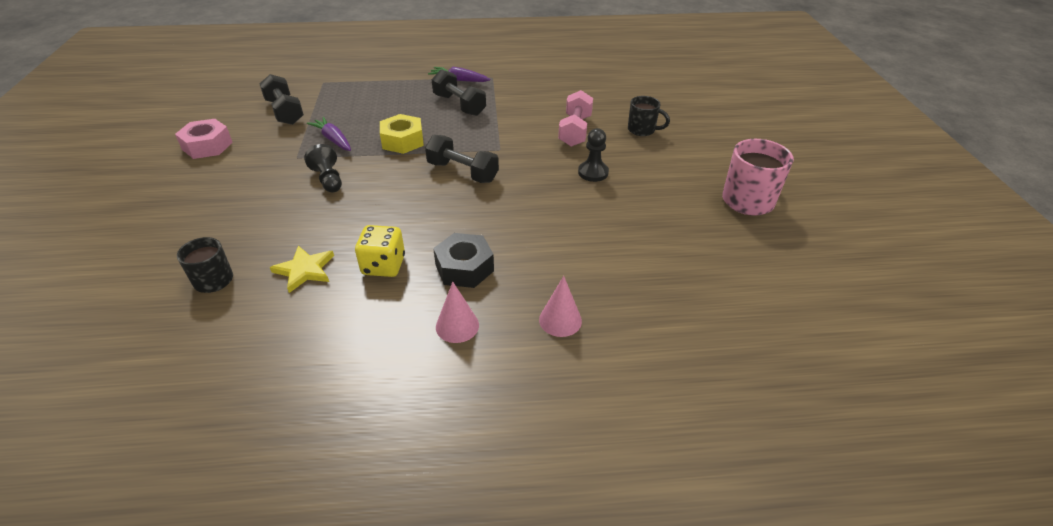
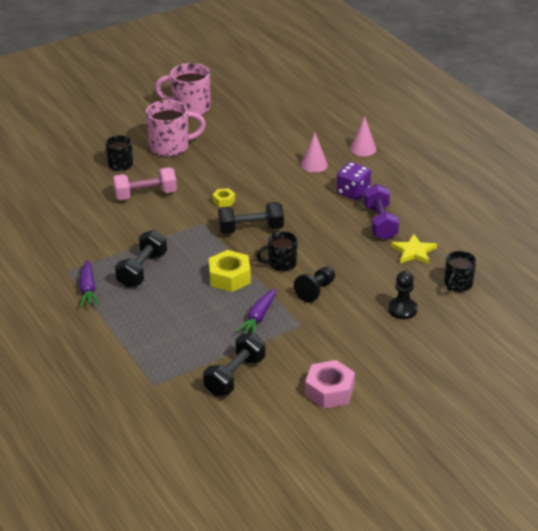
camera: 115 degrees left, 5 degrees down
(383, 265) = (380, 223): yellow dice -> purple dumbbell
(389, 173) = (281, 264): none -> black mug
(457, 326) = (399, 179): pink cone -> pink cone (314, 165)
(462, 172) = (251, 229): black dumbbell -> black dumbbell turned 75 degrees clockwise
(464, 268) = (353, 192): black nut -> purple dice
(527, 170) = (224, 201): none -> yellow nut
(593, 172) = (203, 172): black pawn -> black pawn (402, 309)
(660, 165) = (171, 147): none -> pink mug

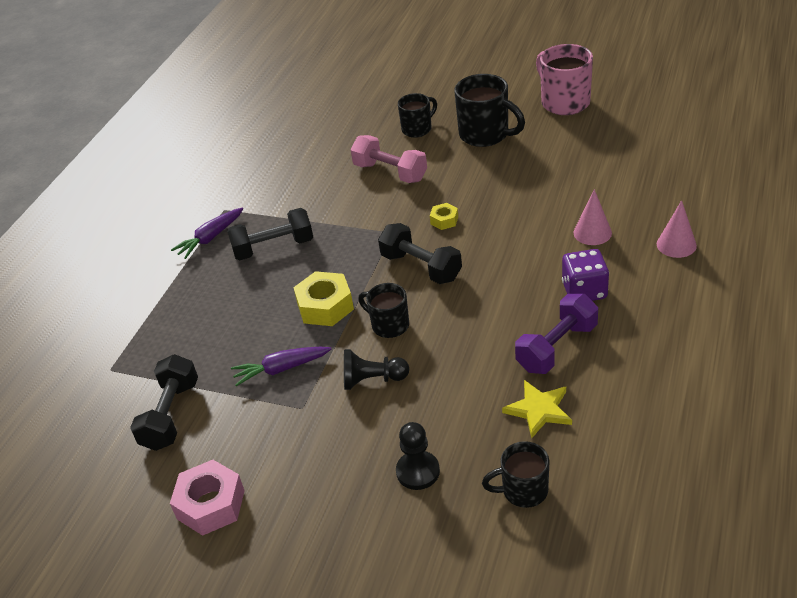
camera: 55 degrees right, 5 degrees up
(171, 147) = (485, 135): pink mug -> black mug
(235, 376) = (171, 415): black dumbbell -> black dumbbell turned 75 degrees counterclockwise

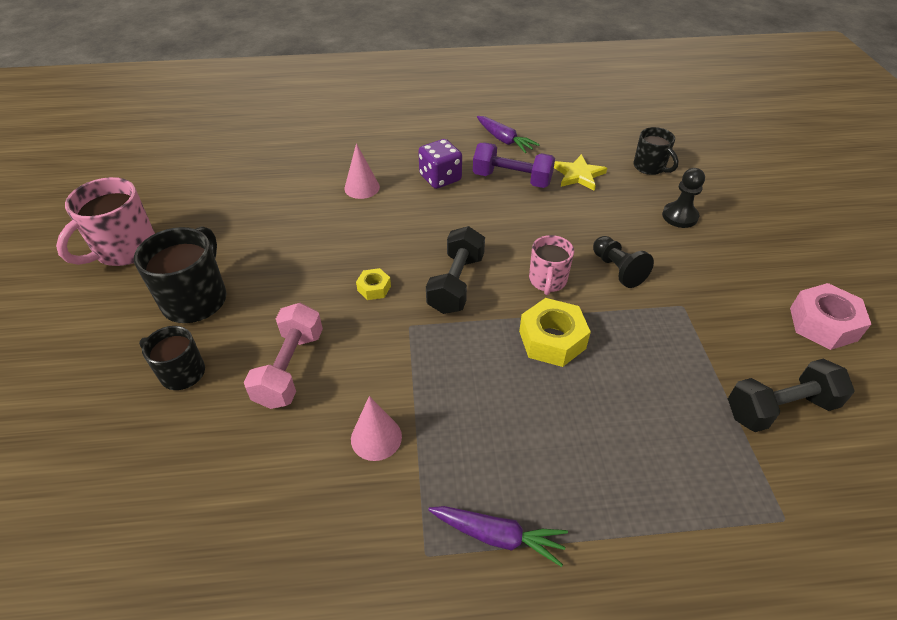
camera: 120 degrees left, 5 degrees up
(273, 247) = (483, 437): black dumbbell -> none
(281, 369) = (654, 340): purple carrot -> purple carrot (504, 140)
(389, 325) = (547, 281): black mug -> pink mug
(676, 244) = (363, 145): pink cone -> pink cone (376, 437)

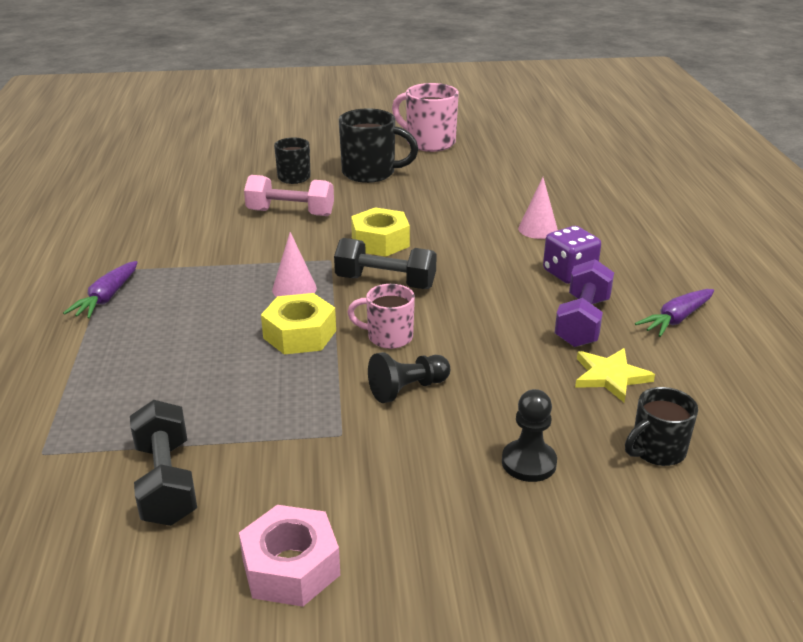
camera: 90 degrees right, 15 degrees down
(374, 288) = (380, 242): yellow nut -> yellow nut, size x1.88
(376, 437) = (213, 249): pink cone -> pink cone (294, 289)

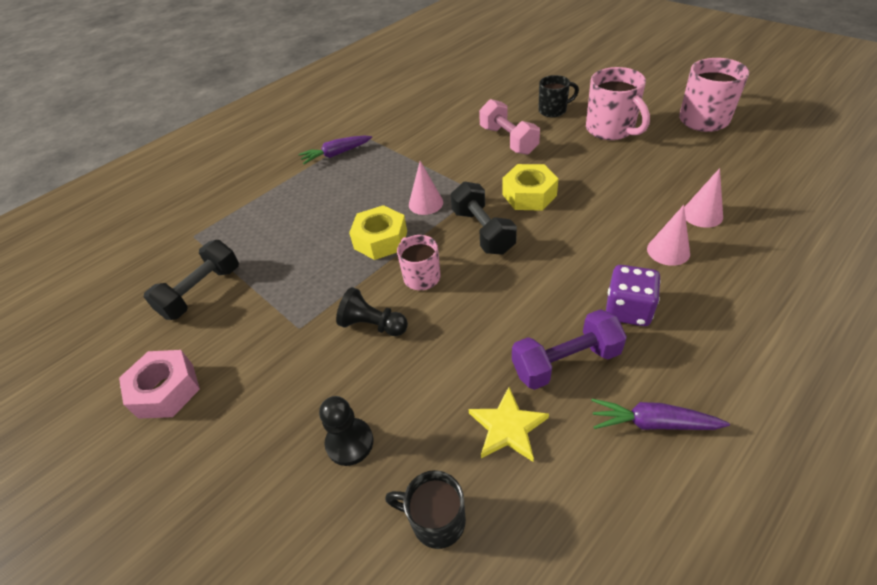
camera: 55 degrees right, 15 degrees up
(370, 173) = (611, 129): black mug -> pink mug
(524, 199) = (702, 214): none -> pink cone

